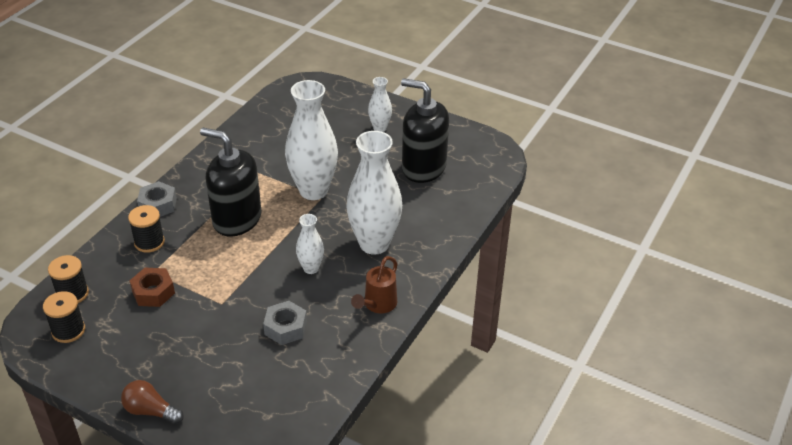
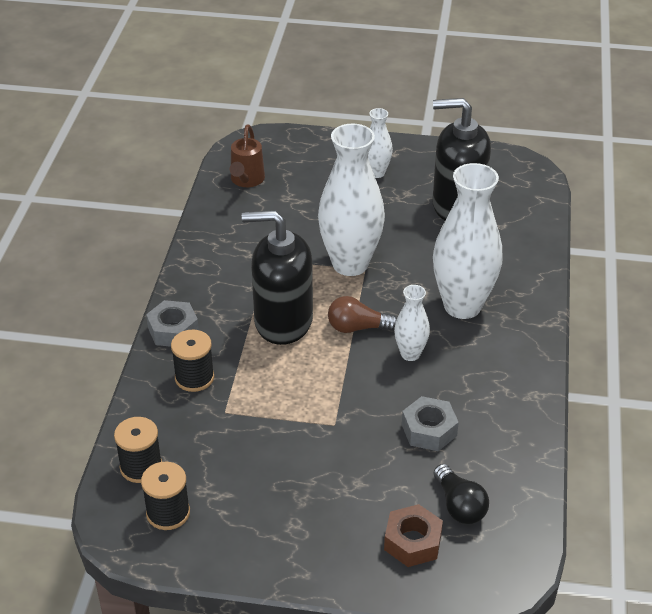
camera: 20 degrees left, 0 degrees up
(150, 411) = (339, 575): brown light bulb -> brown light bulb (357, 328)
(153, 292) = (242, 435): brown nut -> brown nut (412, 542)
(269, 389) = (459, 505): none -> black light bulb
(377, 305) = (514, 373): brown watering can -> brown watering can (246, 180)

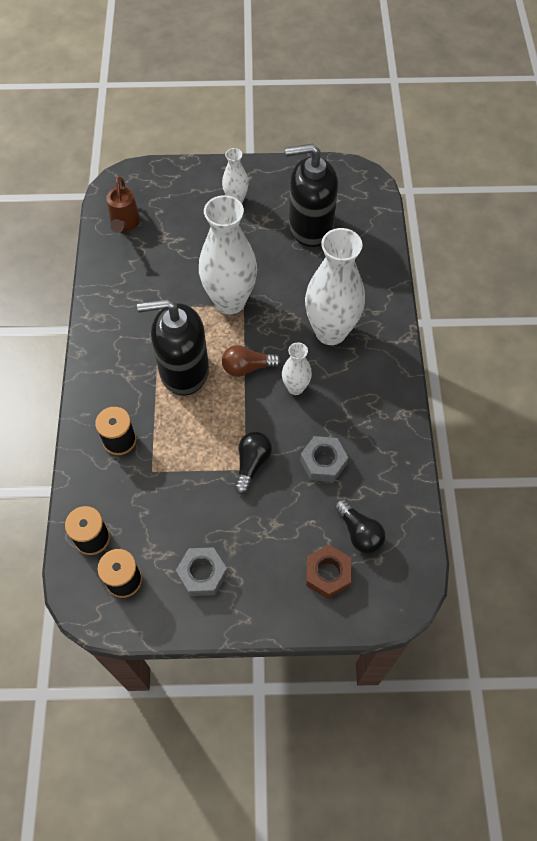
camera: 10 degrees left, 20 degrees up
(173, 330) = (92, 394): grey nut -> grey nut (202, 574)
(343, 420) = (251, 464): none -> black light bulb

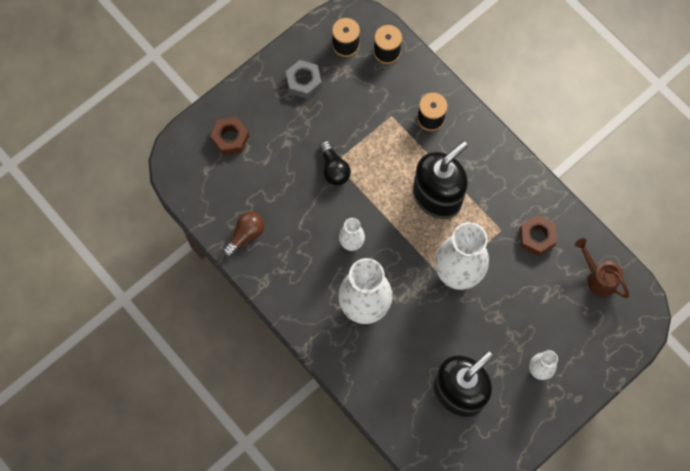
camera: 140 degrees right, 10 degrees up
(138, 282) = (537, 237): none -> brown nut
(247, 367) = (397, 233): brown light bulb -> brown light bulb (245, 235)
(323, 462) = (289, 205): grey nut -> none
(359, 532) = (231, 178): black light bulb -> none

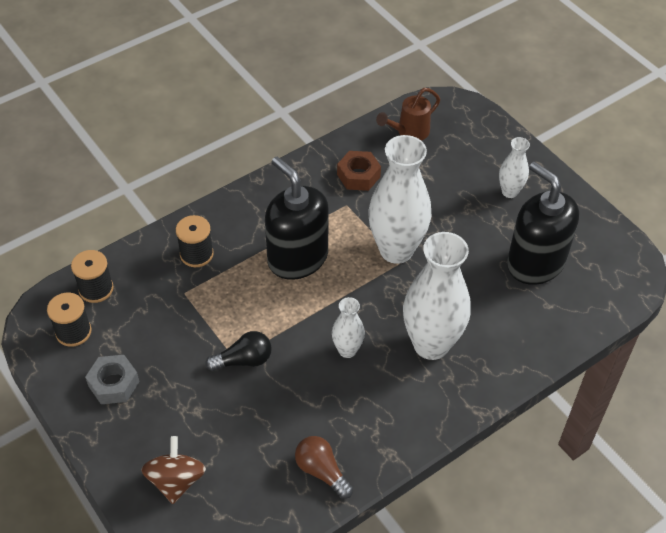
camera: 85 degrees left, 20 degrees down
(230, 138) = (176, 480): brown nut -> brown spinning top

